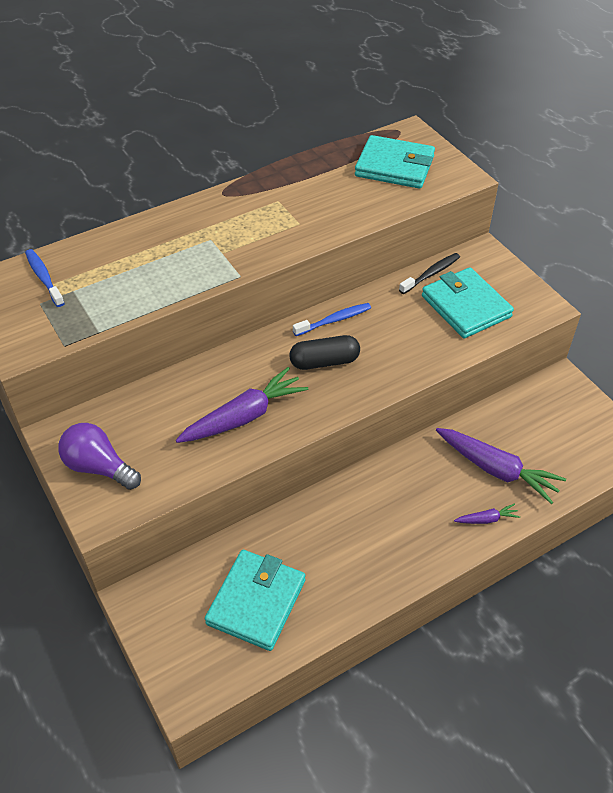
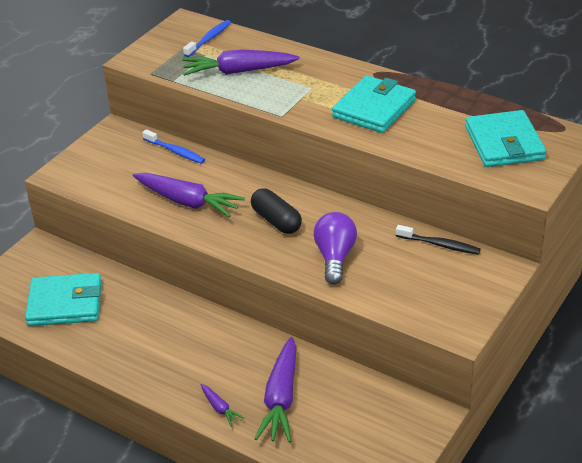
camera: 65 degrees right, 10 degrees down
(99, 467) = (97, 157): purple light bulb -> purple light bulb (335, 257)
(131, 277) = (239, 71): none -> purple carrot
(334, 320) = (329, 209): blue toothbrush -> blue toothbrush (175, 151)
(465, 306) = (414, 279): turquoise wallet -> turquoise wallet (374, 108)

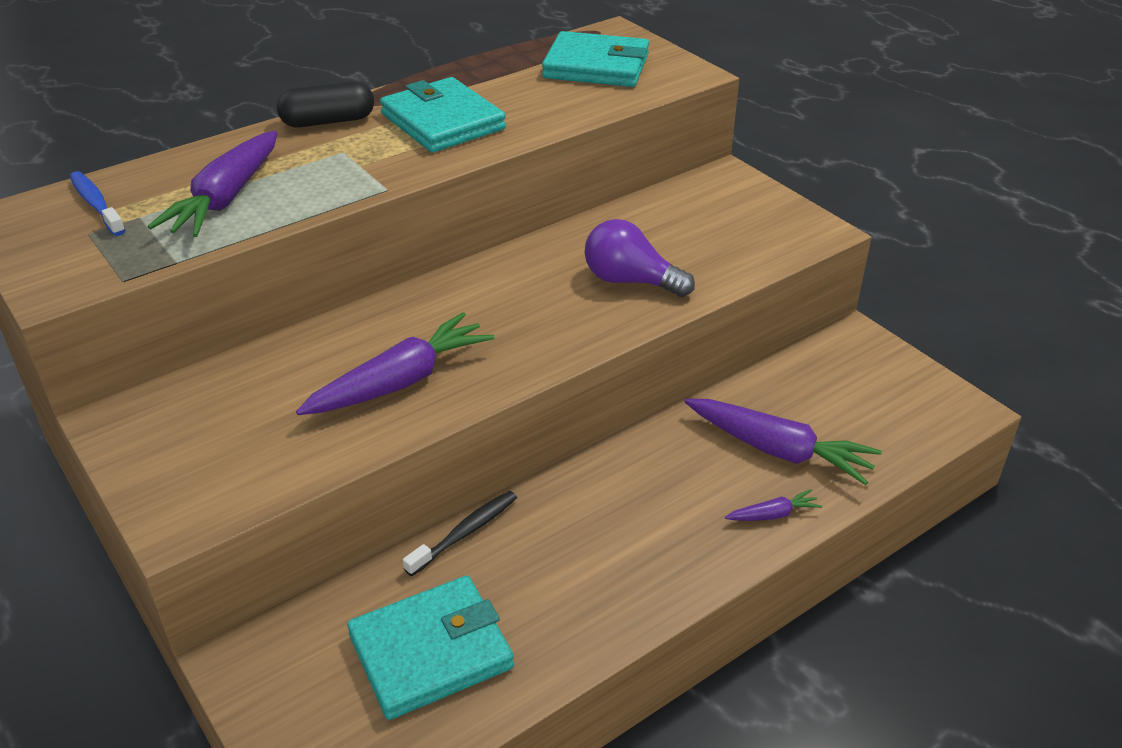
camera: 70 degrees left, 0 degrees up
(65, 303) = (431, 651): turquoise wallet -> turquoise wallet turned 45 degrees clockwise
(175, 151) = (255, 365): blue toothbrush -> none
(276, 221) = (516, 309): black capsule -> black capsule (328, 121)
(440, 245) = (658, 202): black toothbrush -> black toothbrush (465, 532)

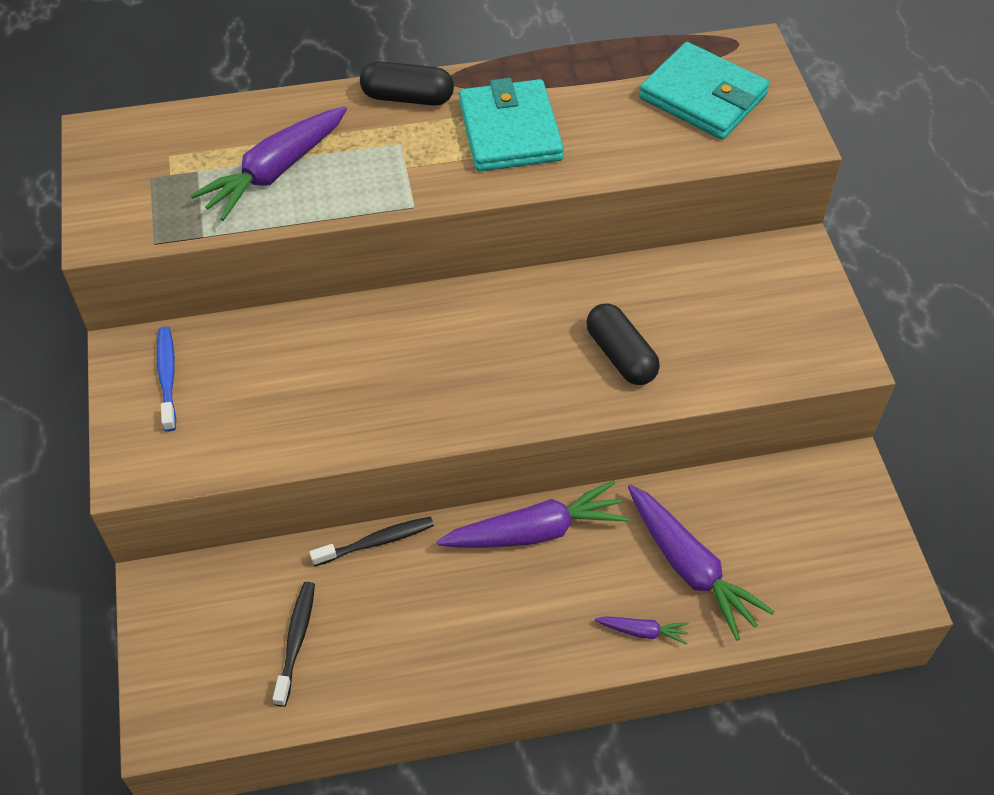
camera: 25 degrees right, 15 degrees up
(96, 204) = (170, 143): blue toothbrush -> blue toothbrush (167, 377)
(399, 382) = (360, 397): purple carrot -> purple carrot (535, 531)
(431, 651) = (296, 640): turquoise wallet -> black toothbrush
(630, 281) = (621, 355): purple light bulb -> black capsule

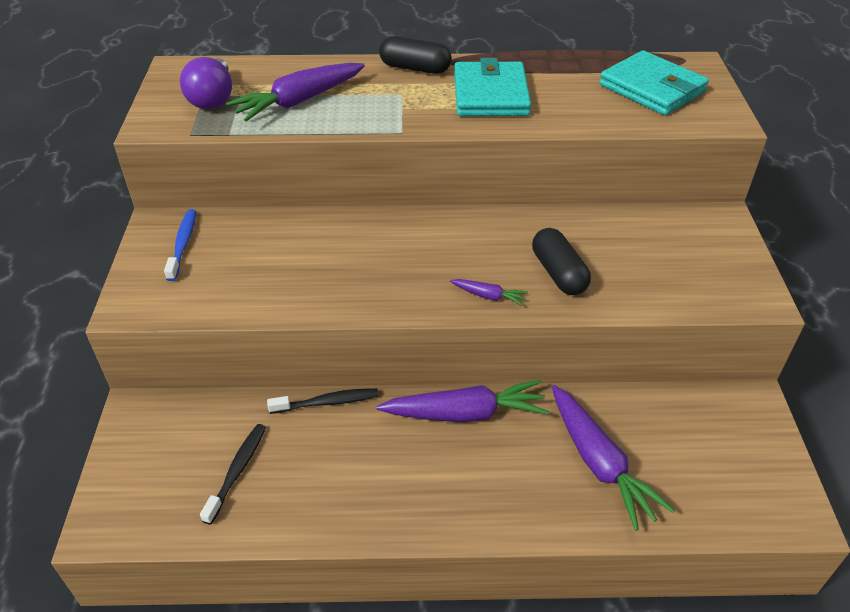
camera: 10 degrees right, 10 degrees down
(164, 180) = (213, 98): none -> purple light bulb
(642, 631) = (547, 511): purple carrot -> purple carrot (488, 296)

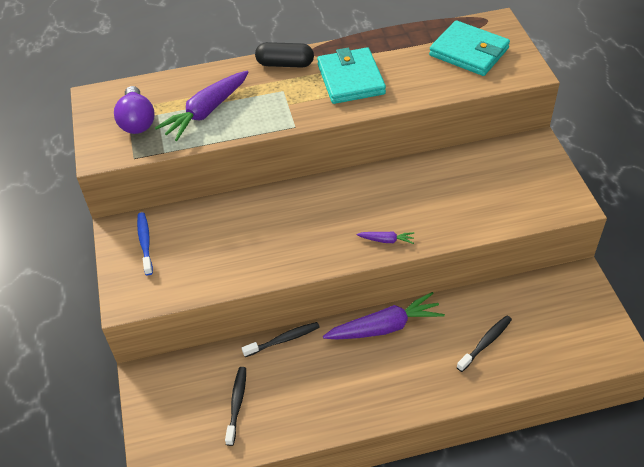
camera: 10 degrees left, 5 degrees up
(558, 273) = (431, 212): black capsule -> none
(598, 462) = (485, 343): purple carrot -> black toothbrush

